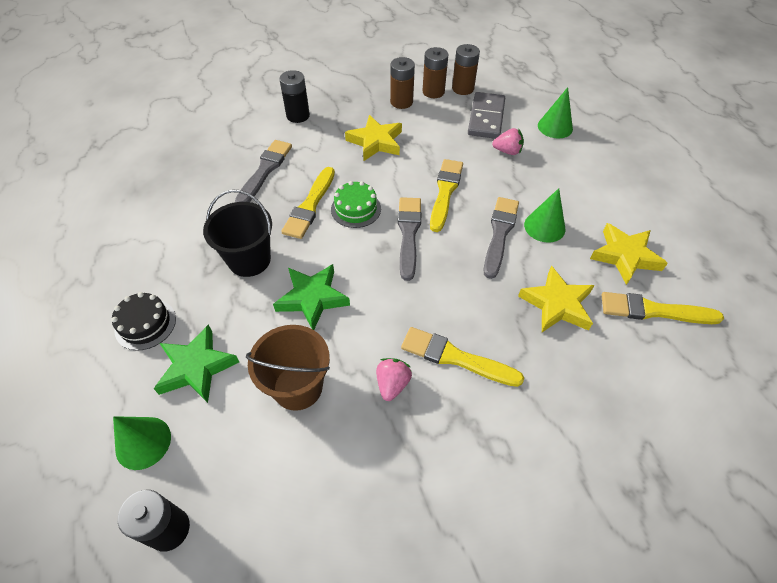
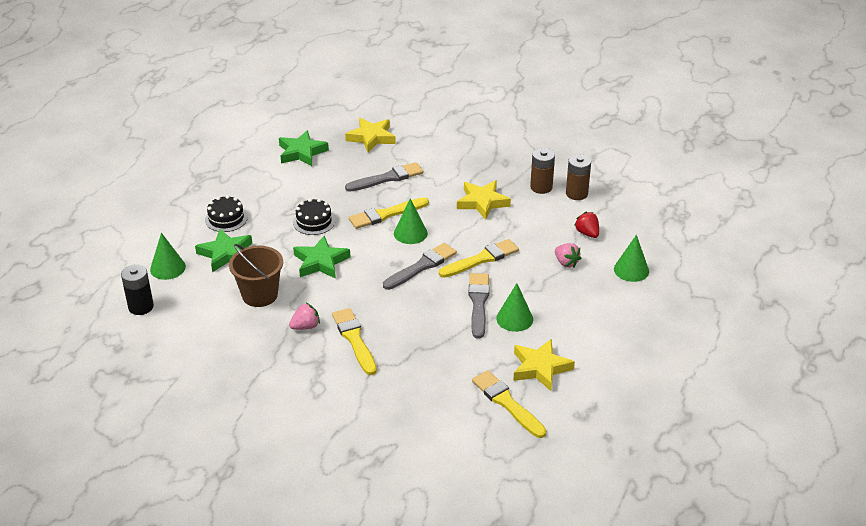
camera: 45 degrees right, 15 degrees down
(144, 196) = (302, 152): none -> green star
(249, 260) = (314, 221): black bucket -> black cake
(298, 115) = (455, 156): black battery -> none
(356, 209) = (410, 233): green cake -> green cone
(463, 88) = (603, 204): brown battery -> none
(486, 118) = (587, 233): grey domino -> red strawberry
(499, 233) = (478, 303): grey brush -> grey brush turned 60 degrees counterclockwise
(557, 304) = (452, 358): yellow star -> yellow star (371, 137)

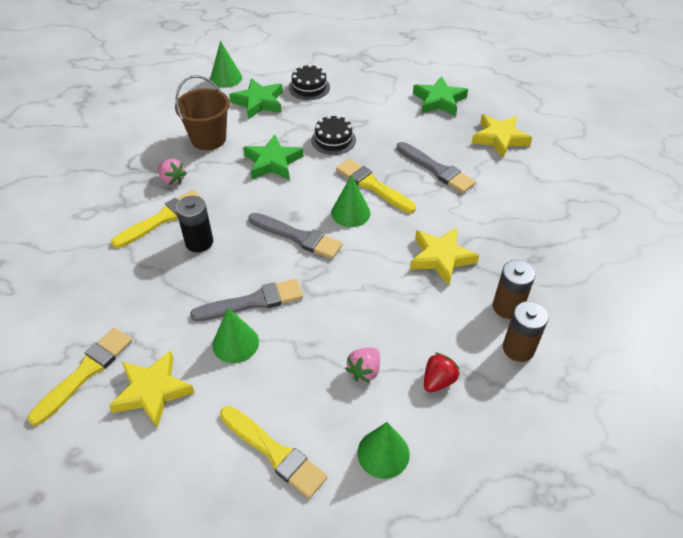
camera: 70 degrees right, 10 degrees up
(141, 307) = (170, 80): black battery -> black battery (199, 242)
(481, 259) = (333, 284): yellow brush -> yellow brush (274, 453)

